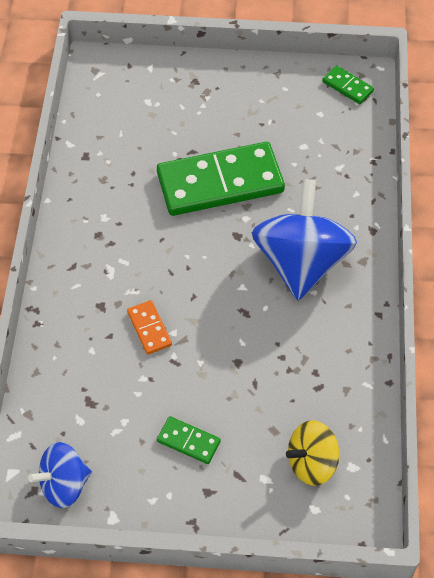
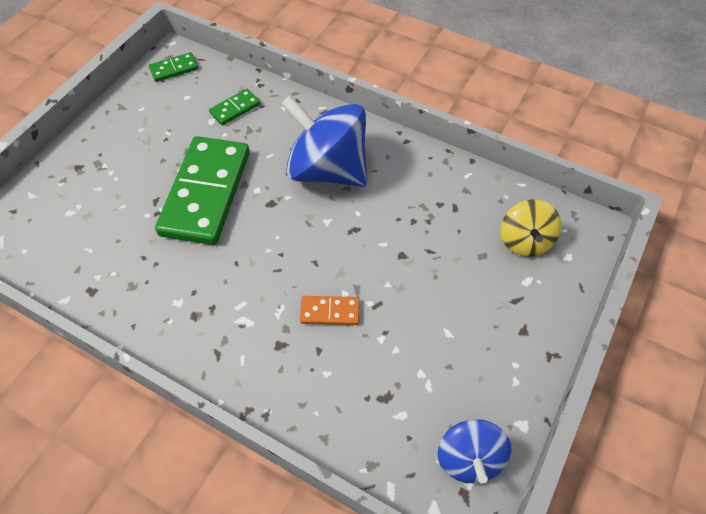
camera: 65 degrees left, 0 degrees up
(188, 441) = (466, 326): green domino -> green domino (235, 109)

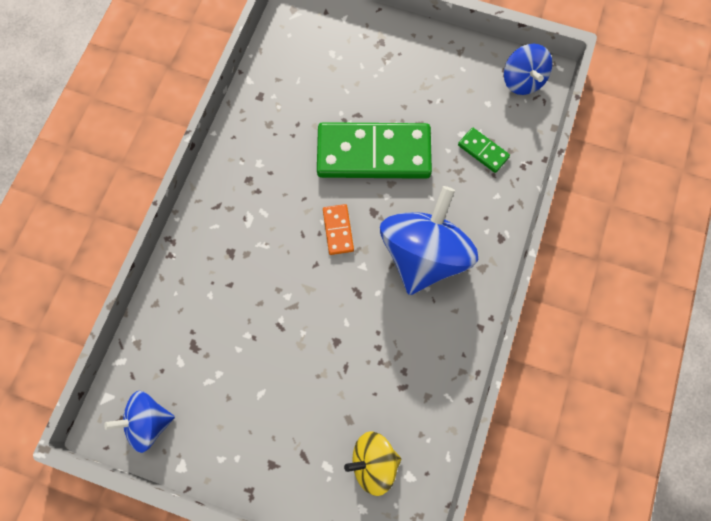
camera: 80 degrees right, 15 degrees up
(174, 69) = (522, 81): green domino -> blue spinning top
(330, 312) = (266, 287): orange domino -> orange domino (338, 230)

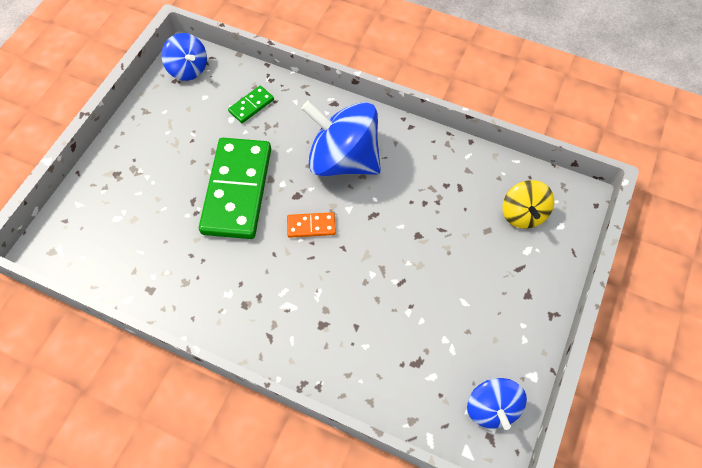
camera: 85 degrees left, 10 degrees down
(522, 81) = (188, 69): blue spinning top -> blue spinning top turned 60 degrees clockwise

